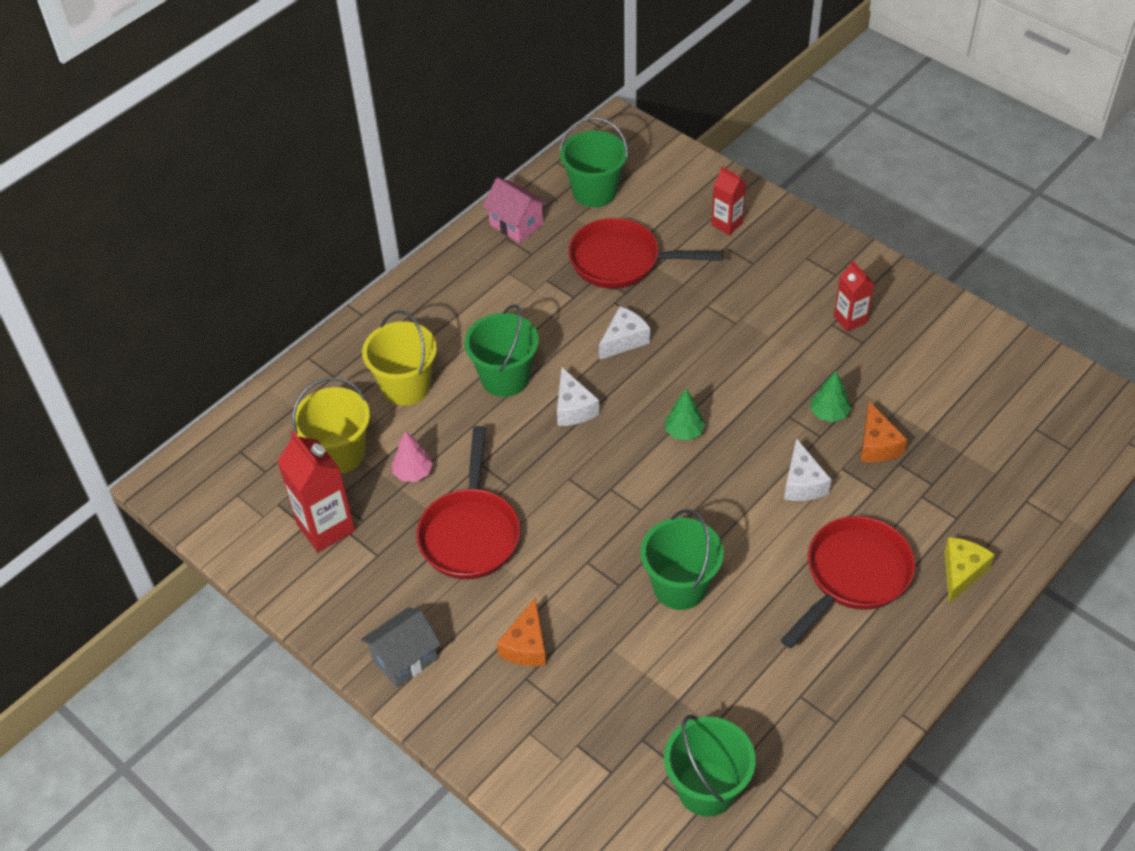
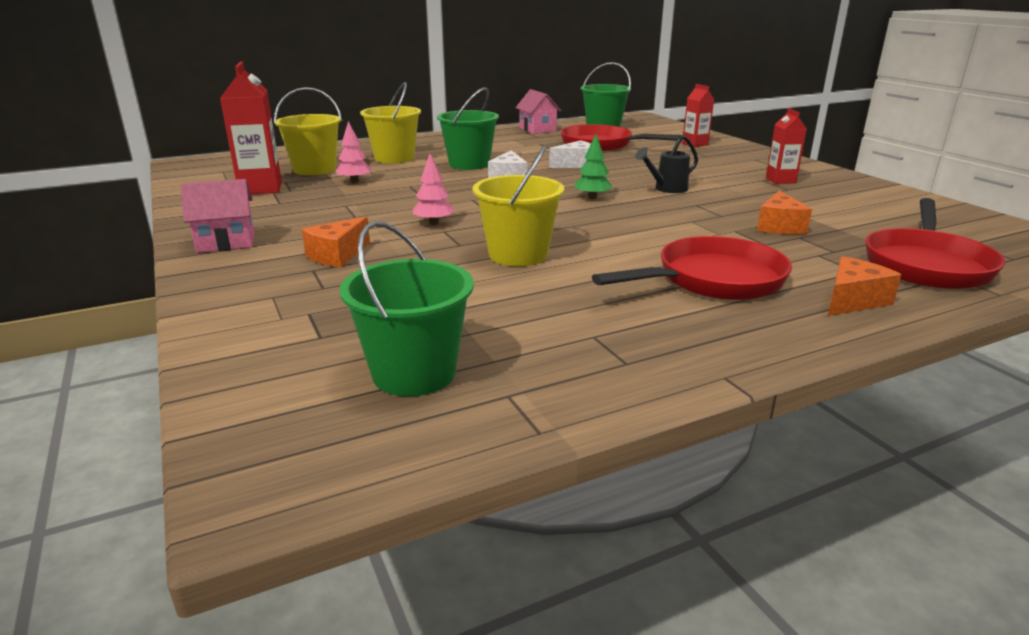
camera: 20 degrees right, 25 degrees down
(404, 658) = (226, 242): grey house -> pink house
(470, 533) = (363, 206): red pan -> red pan (926, 265)
(567, 548) = (434, 223): none -> pink tree
(680, 586) = (518, 254): green bucket -> yellow bucket
(747, 384) = (666, 189): none -> black watering can
(802, 483) = (688, 231): white cheese -> none
(829, 413) = (736, 208): green tree -> none
(961, 572) = (852, 300): yellow cheese -> orange cheese

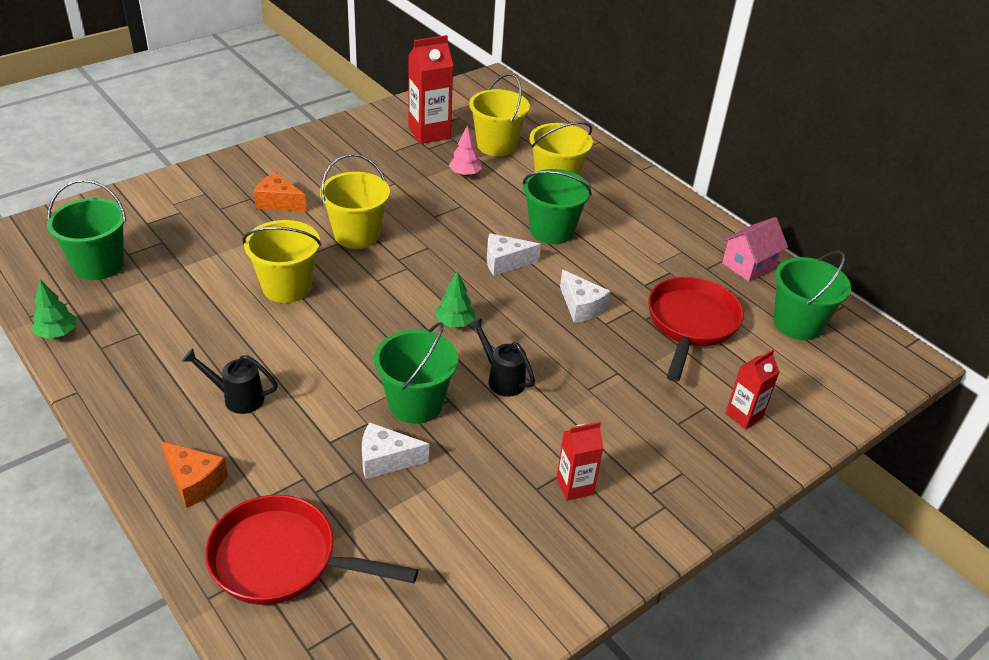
camera: 75 degrees right, 15 degrees up
(226, 242) = (299, 151): pink house -> none
(434, 223) = (357, 235): pink tree -> yellow bucket
(590, 401) = (57, 333): none -> green tree
(703, 214) = (415, 403): none -> green bucket
(713, 280) = (237, 398): red pan -> black watering can
(779, 226) = (386, 460): orange cheese -> white cheese

